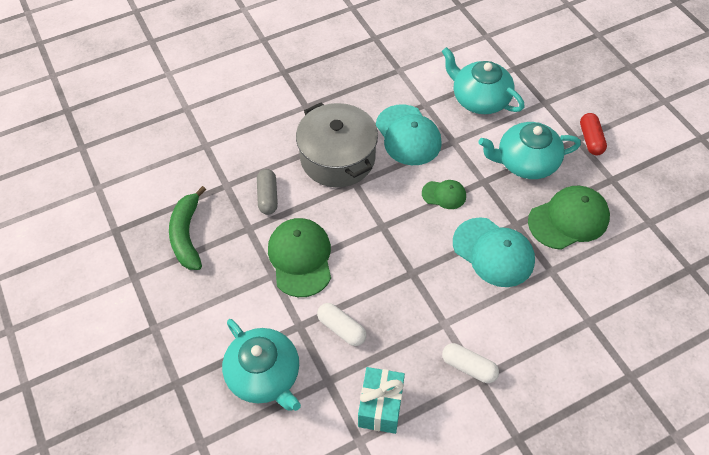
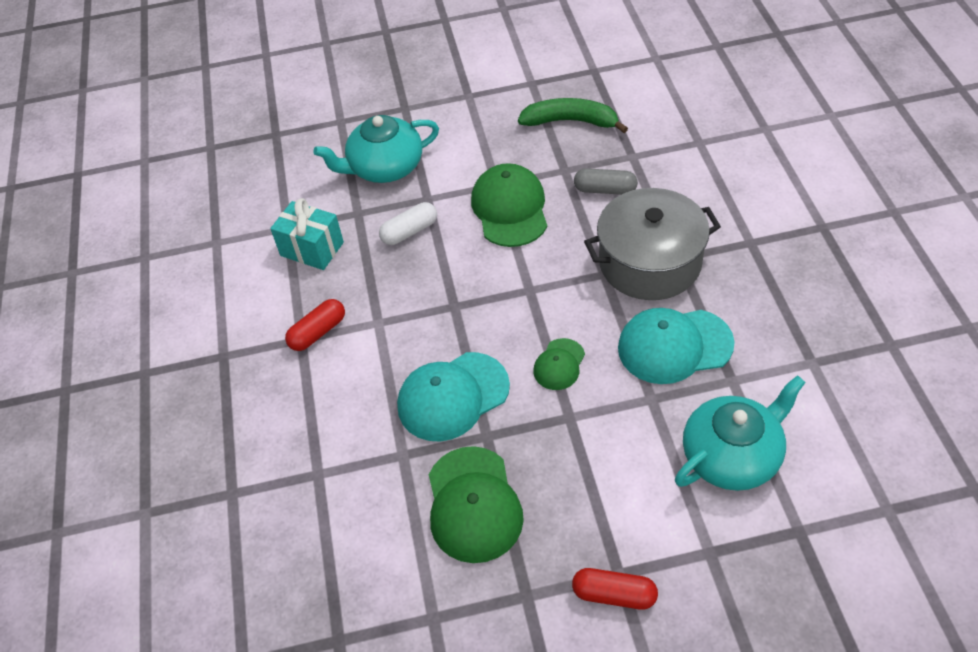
camera: 110 degrees right, 5 degrees down
(300, 258) = (510, 209): green cap -> green cap turned 105 degrees counterclockwise
(468, 367) = (318, 332): white capsule -> red capsule
(525, 162) = (590, 481): turquoise teapot -> none

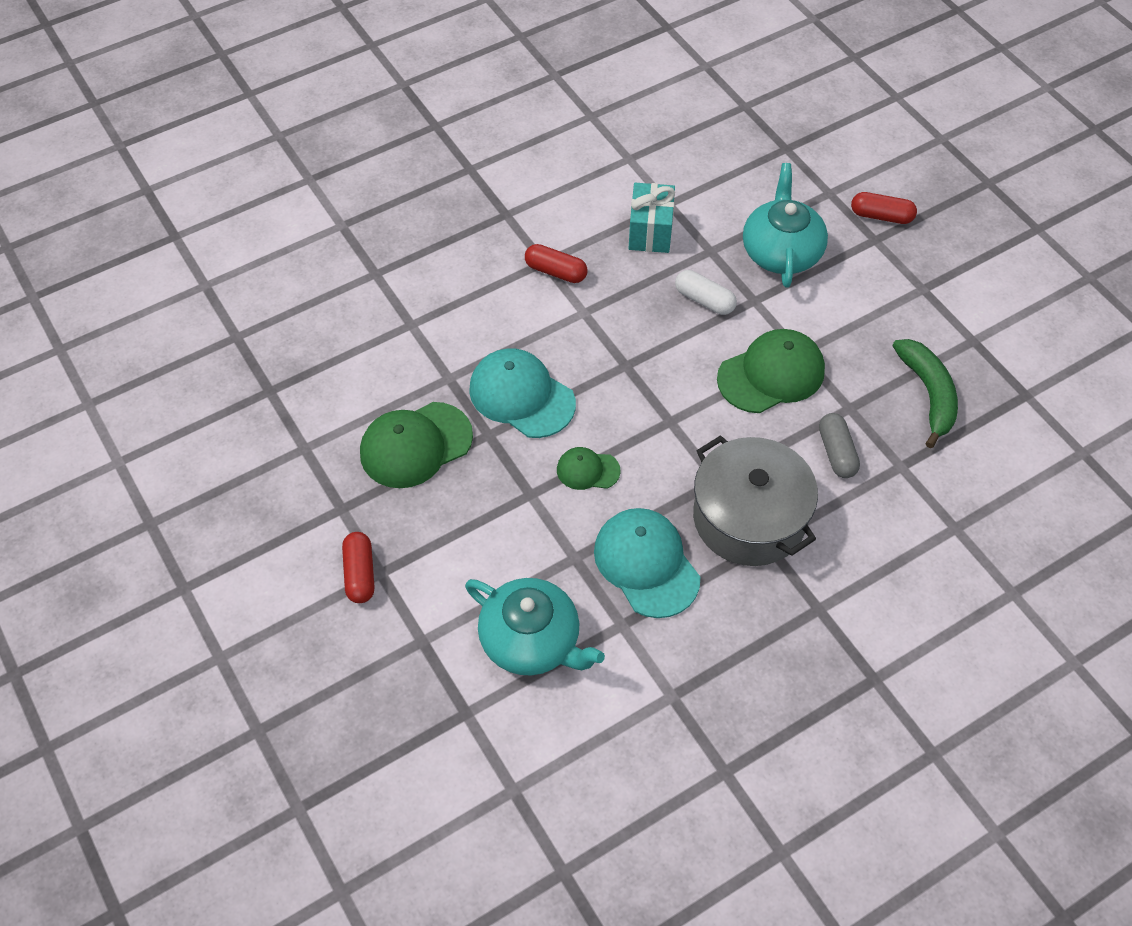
camera: 65 degrees right, 5 degrees up
(383, 98) = (881, 216): none -> red capsule
(385, 167) = (781, 251): turquoise teapot -> turquoise teapot turned 45 degrees clockwise

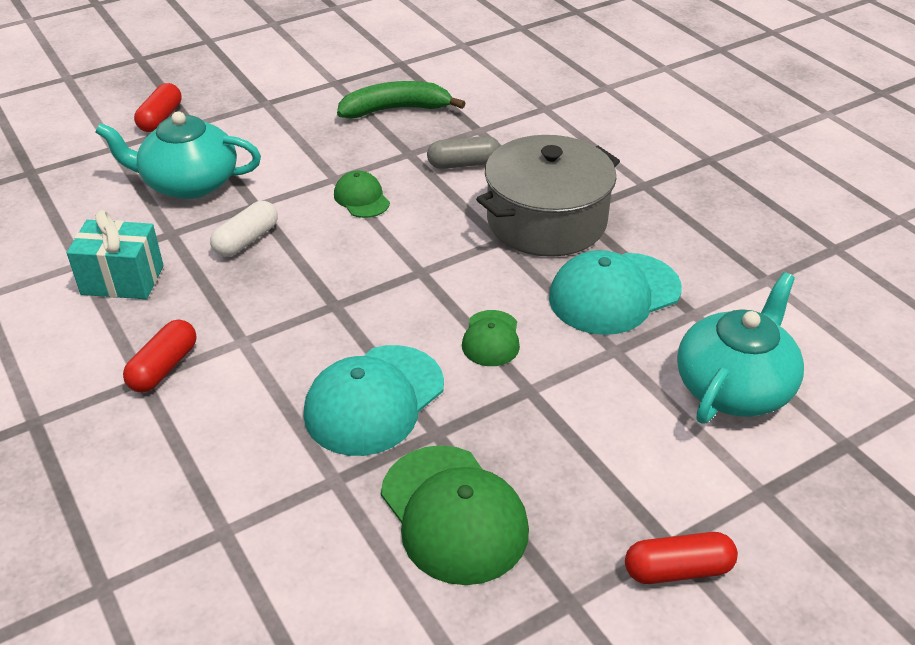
camera: 90 degrees left, 15 degrees down
(771, 374) = (361, 198): green cap -> green cap, size x0.54

